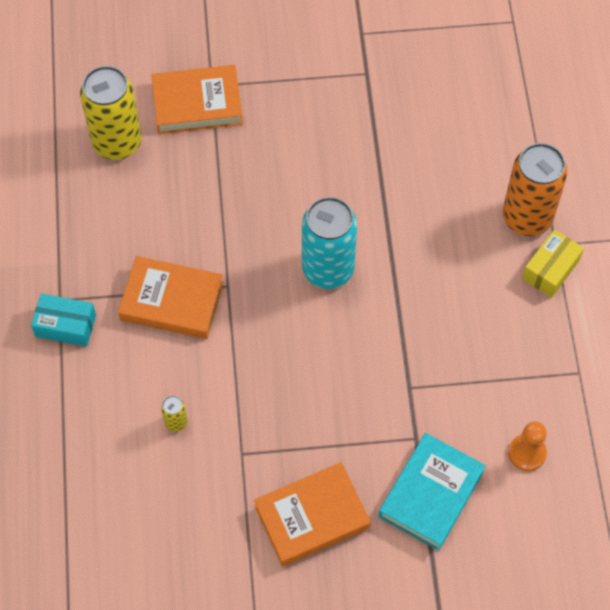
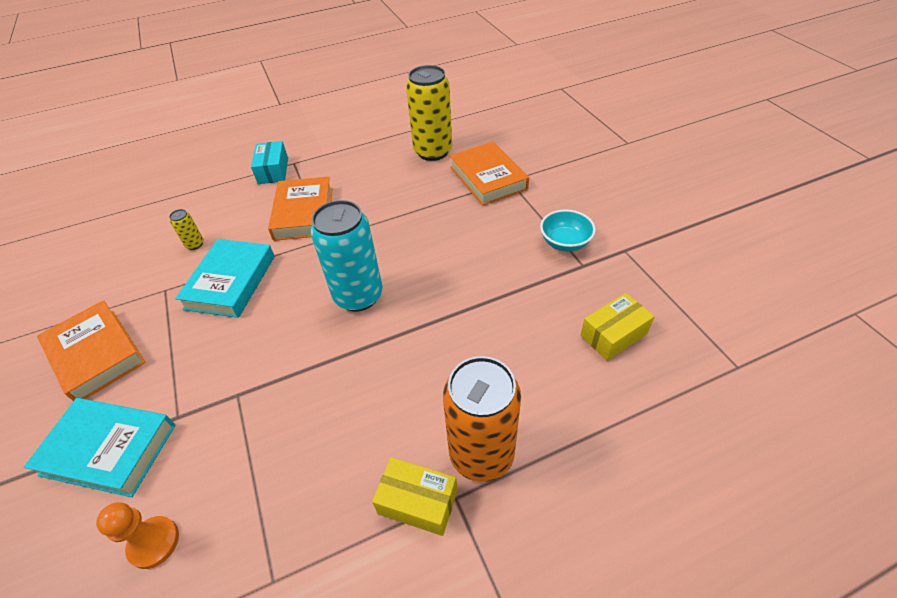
camera: 75 degrees right, 15 degrees down
(257, 386) = (230, 282): none -> turquoise book
(330, 75) = (565, 242): none -> turquoise bowl
(452, 86) = (613, 335): none -> yellow box

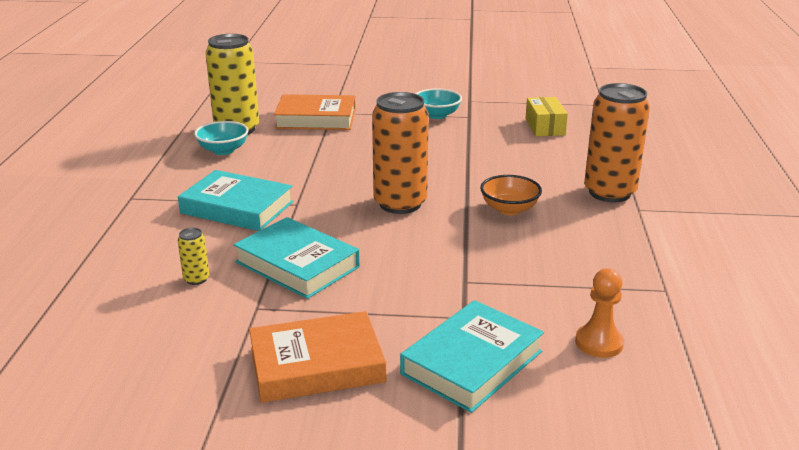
camera: 65 degrees left, 20 degrees down
(273, 171) = (125, 211): turquoise box -> none
(304, 213) = (237, 207): orange book -> turquoise book
(358, 296) = (400, 203): turquoise can -> orange can
(389, 376) = (509, 209): none -> orange bowl
(392, 163) = (223, 150): none -> turquoise bowl
(417, 502) = (633, 223): yellow box -> none

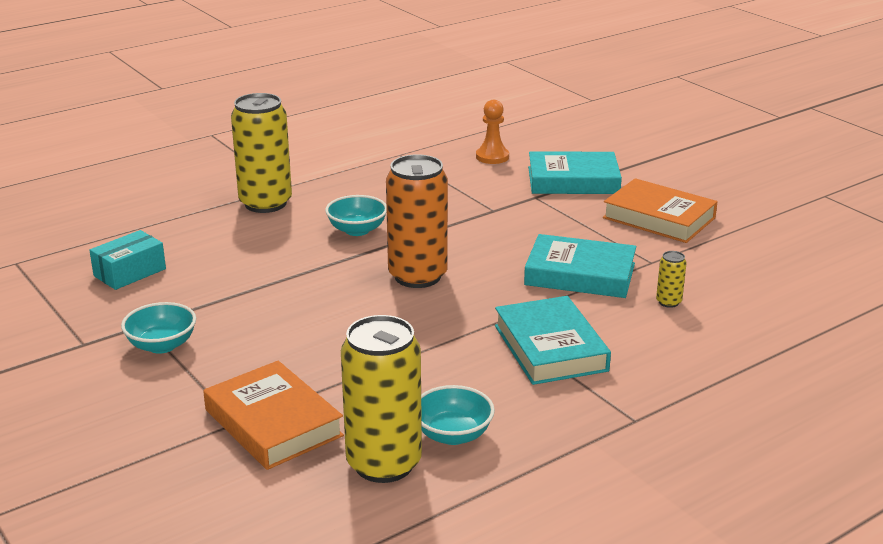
camera: 130 degrees left, 0 degrees up
(297, 264) = (580, 274): turquoise book -> turquoise book turned 75 degrees counterclockwise
(509, 209) = (357, 230): orange bowl -> turquoise bowl
(545, 127) = (130, 272): yellow box -> turquoise box
(609, 192) = (265, 203): orange can -> yellow can

